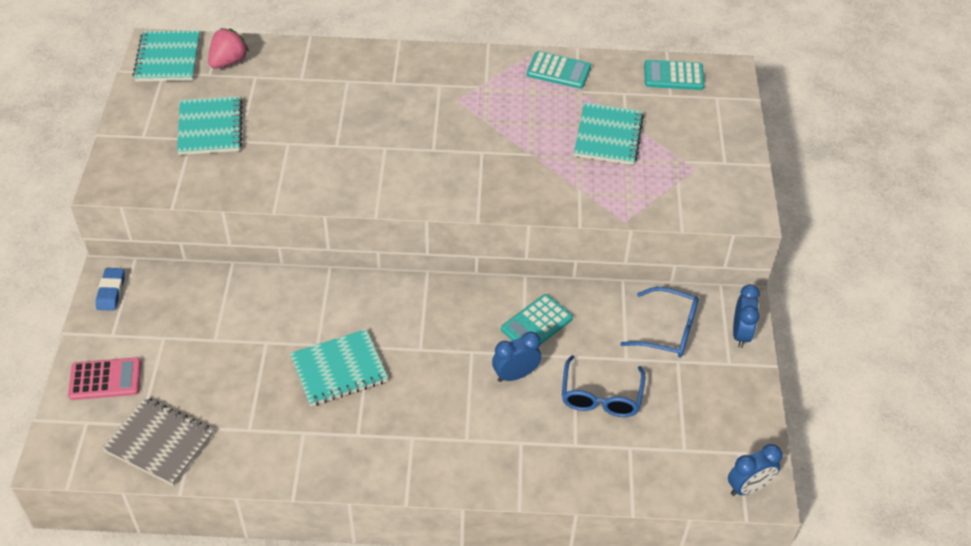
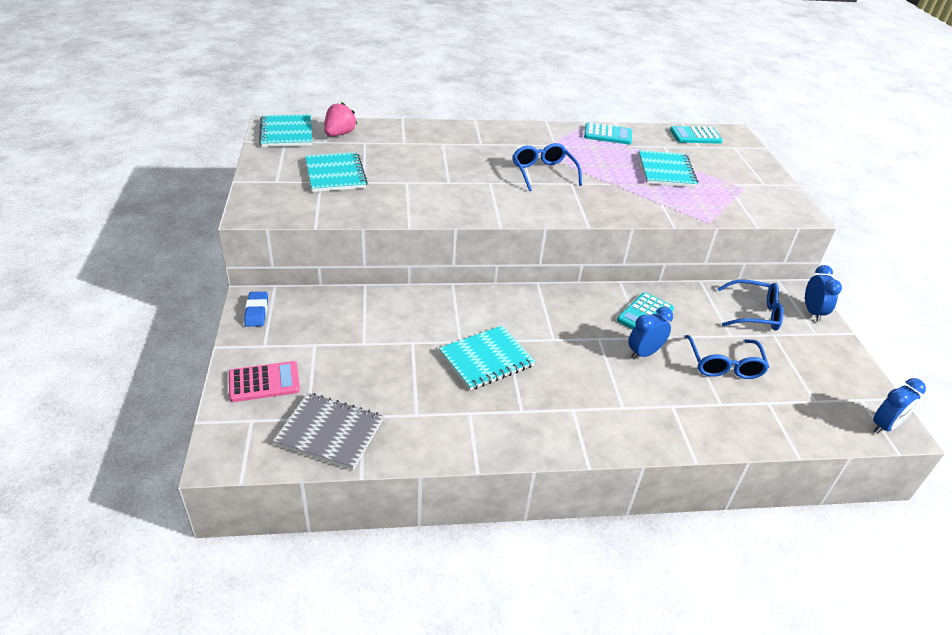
camera: 10 degrees left, 10 degrees down
(454, 134) = (543, 173): none -> blue glasses

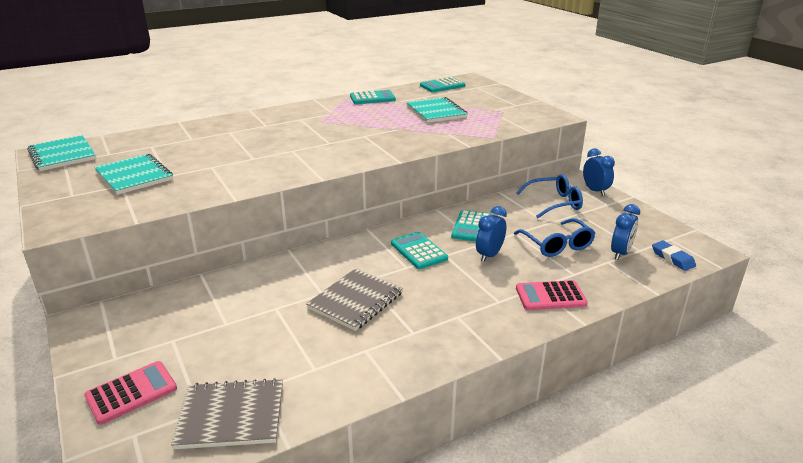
camera: 20 degrees left, 10 degrees down
(257, 312) = (91, 329): blue eraser -> blue eraser (672, 258)
(339, 134) = (121, 145): pink strawberry -> none
(486, 359) = (356, 301): turquoise notebook -> grey notebook
(543, 173) = (335, 134): blue glasses -> none
(575, 325) = (419, 251): none -> turquoise calculator
(679, 420) = (550, 296): none -> pink calculator
(884, 426) = (698, 252): blue clock -> blue clock (620, 253)

